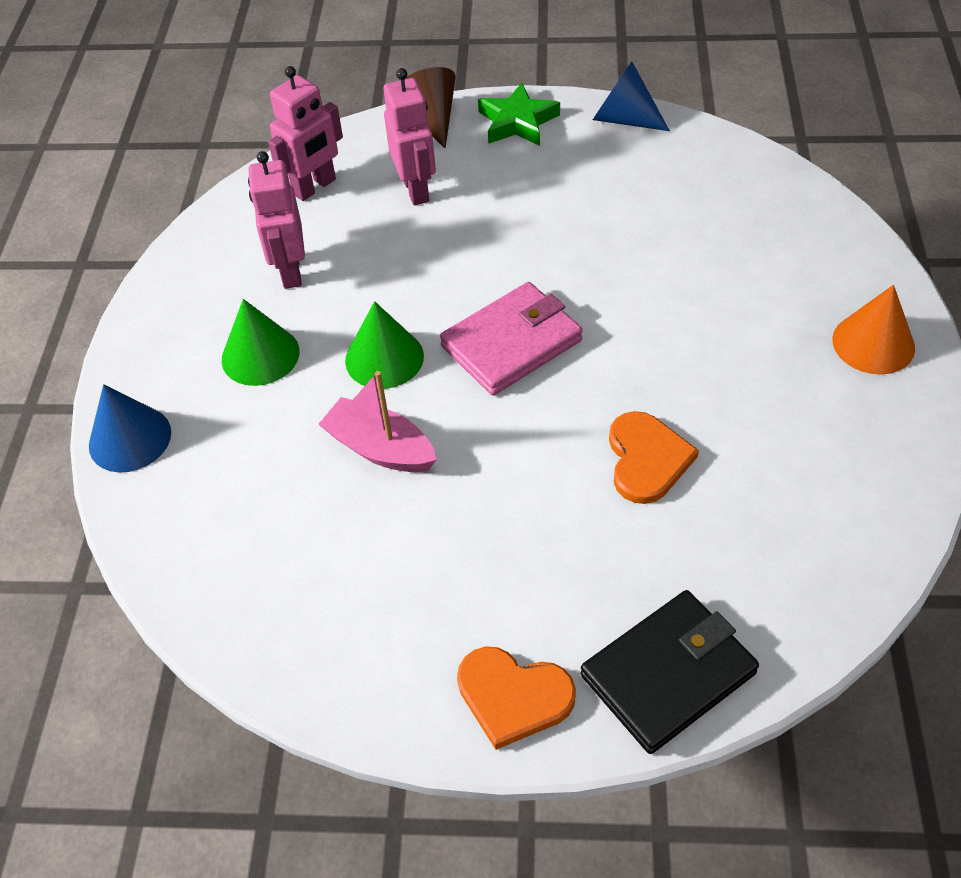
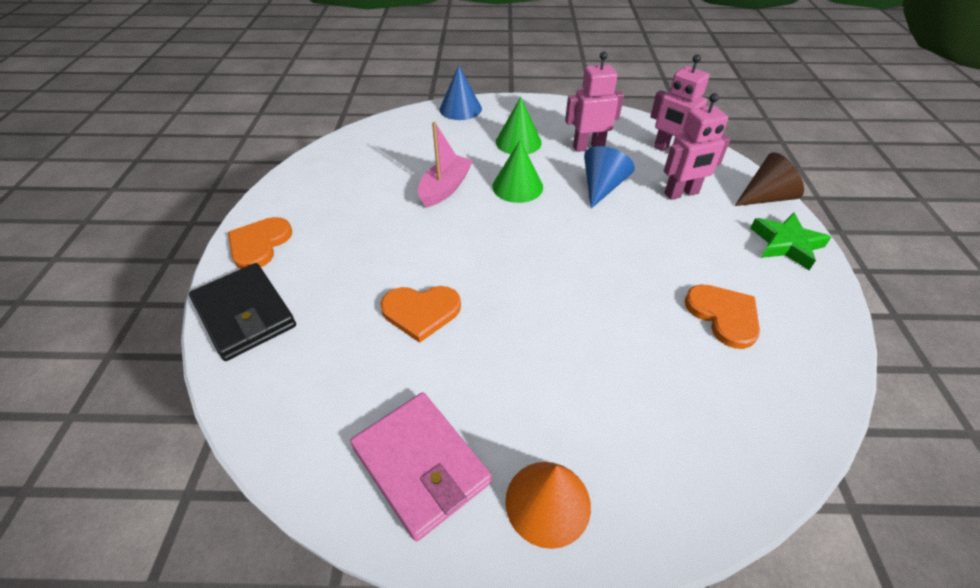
camera: 85 degrees right, 5 degrees down
(511, 343) = (533, 242): pink wallet -> pink wallet (421, 465)
(623, 119) = (826, 314): blue cone -> blue cone (602, 187)
(631, 190) = (723, 315): none -> orange heart

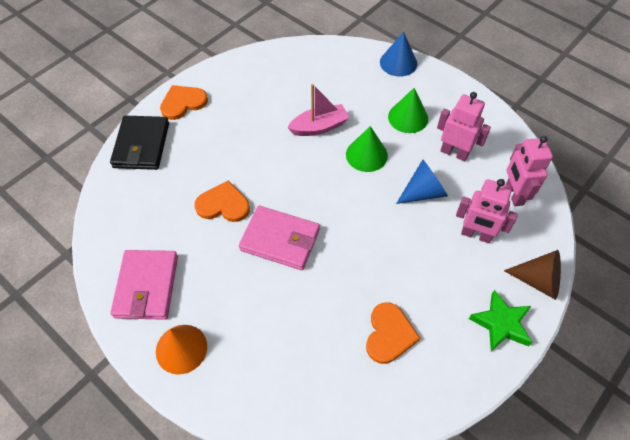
camera: 40 degrees right, 10 degrees up
(421, 312) = (223, 204): orange heart -> orange heart turned 150 degrees clockwise
(523, 305) = (280, 240): none -> pink wallet

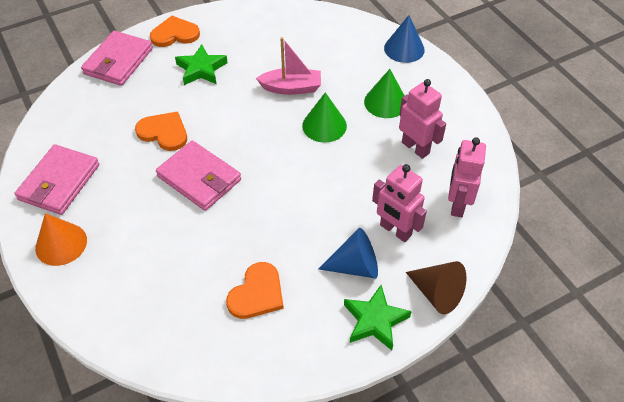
camera: 20 degrees right, 5 degrees down
(141, 145) = (118, 61): black wallet -> pink wallet
(226, 131) = (201, 69): none -> green star
(423, 192) = (363, 175): blue cone -> blue cone (355, 266)

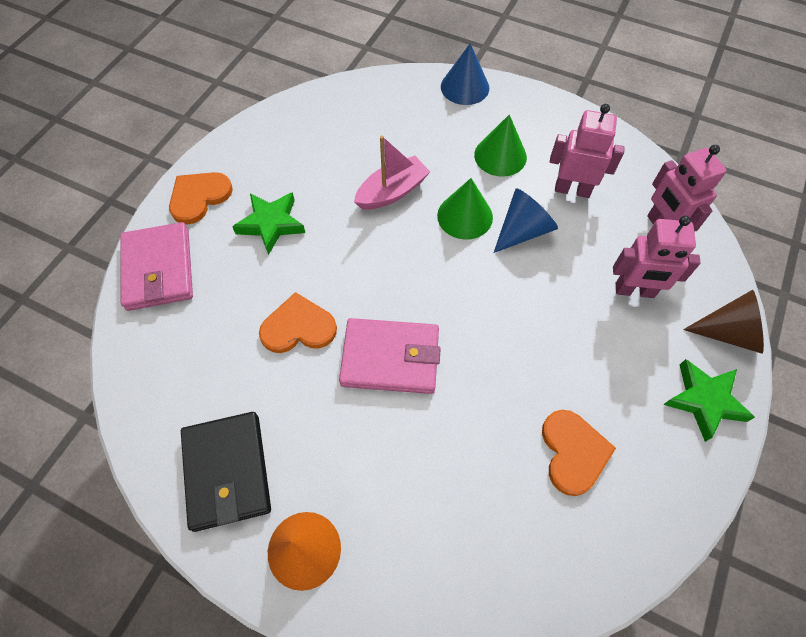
camera: 35 degrees left, 10 degrees up
(59, 182) = (227, 471): pink wallet -> black wallet
(355, 266) = (634, 354): blue cone -> blue cone (522, 230)

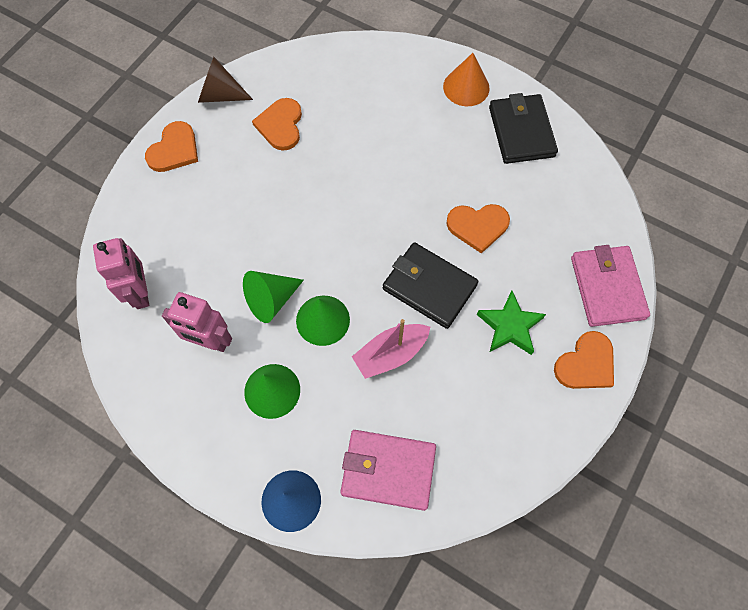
camera: 175 degrees left, 5 degrees up
(355, 255) = (429, 287): none -> black wallet
(390, 358) = (403, 197): pink wallet -> pink wallet (388, 470)
(522, 230) = (271, 300): blue cone -> green cone
(634, 291) = (191, 235): pink robot -> none
(704, 400) = (174, 149): green star -> orange heart
(728, 333) = (130, 195): brown cone -> brown cone (220, 95)

